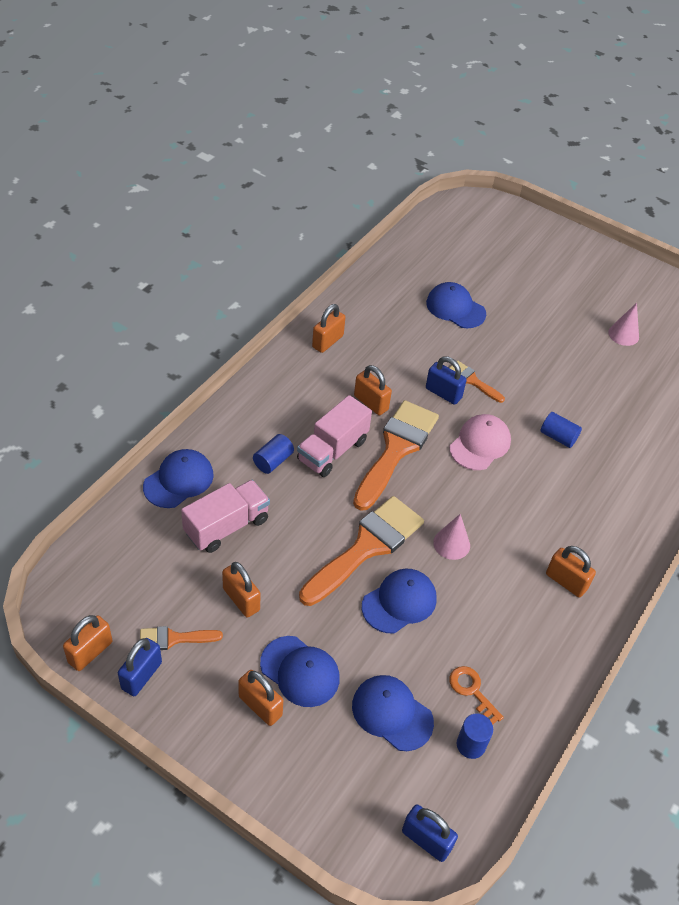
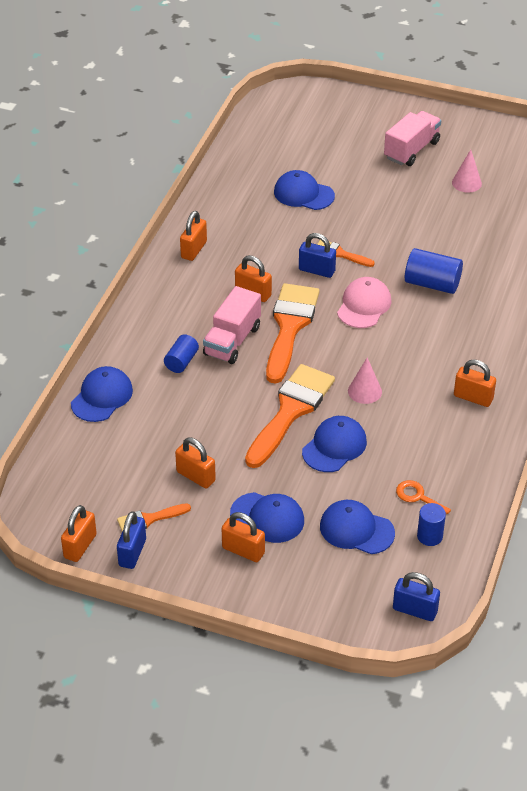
camera: 10 degrees left, 5 degrees down
(226, 526) = (160, 423): pink truck -> pink truck (411, 150)
(558, 437) = (432, 284): blue cylinder -> blue cylinder, size x1.58

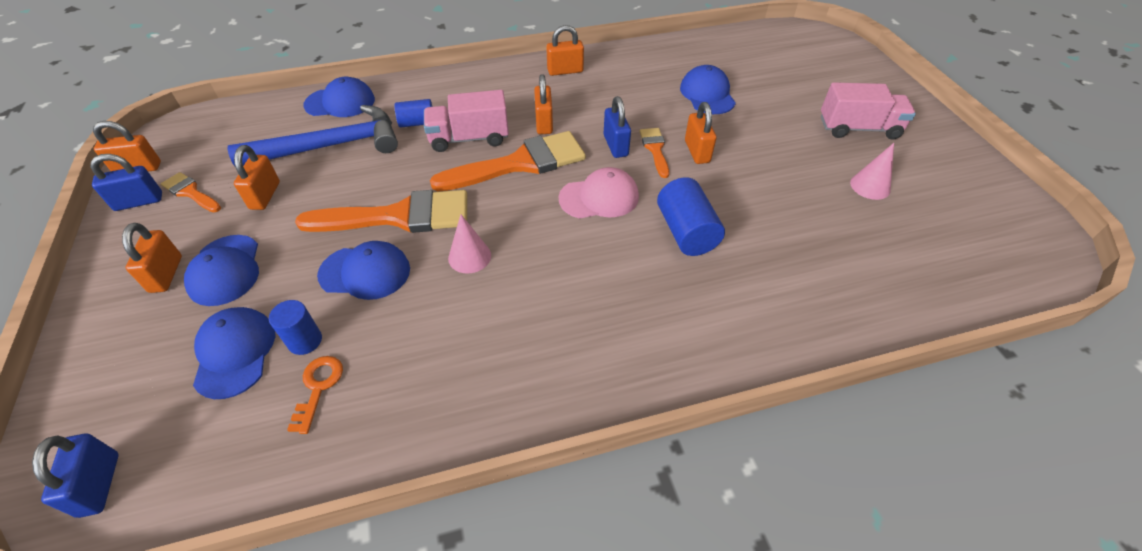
camera: 55 degrees right, 5 degrees up
(164, 421) = (330, 146): none -> blue hammer
(429, 536) = (251, 433): blue cylinder -> blue cylinder (305, 341)
(473, 397) = (533, 358): orange padlock -> orange padlock (697, 151)

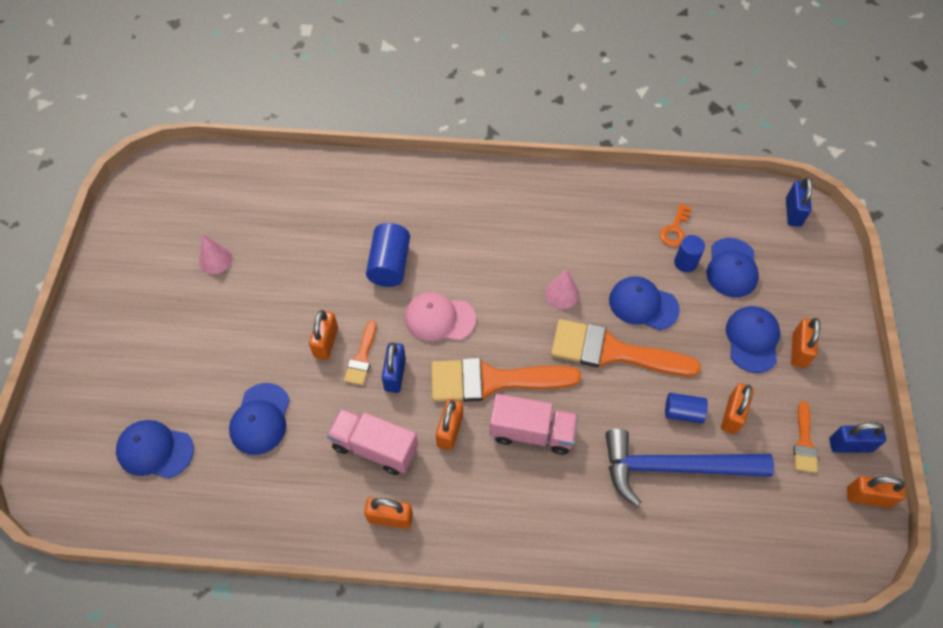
camera: 160 degrees left, 10 degrees up
(190, 192) = (804, 442): orange brush -> orange brush turned 45 degrees clockwise
(340, 102) = (665, 546): blue cap -> blue cap (155, 450)
(417, 123) = (581, 476): blue cylinder -> blue cylinder (683, 412)
(858, 128) = (160, 322): pink truck -> pink truck (375, 447)

